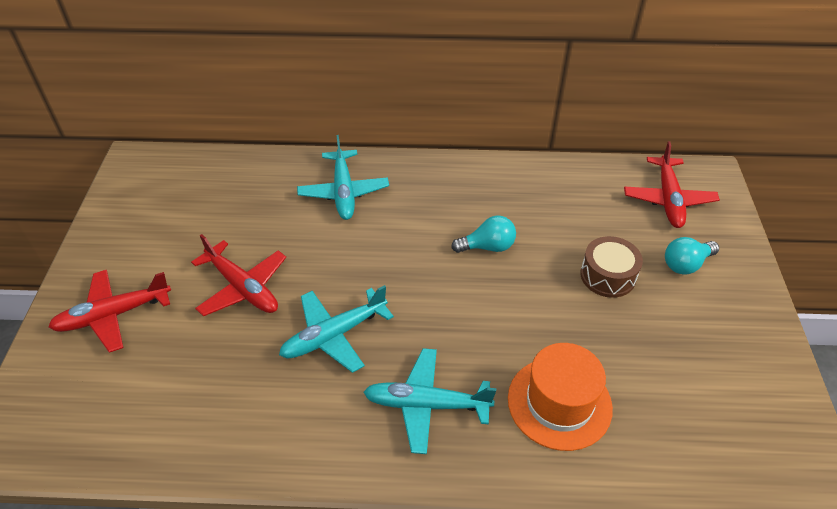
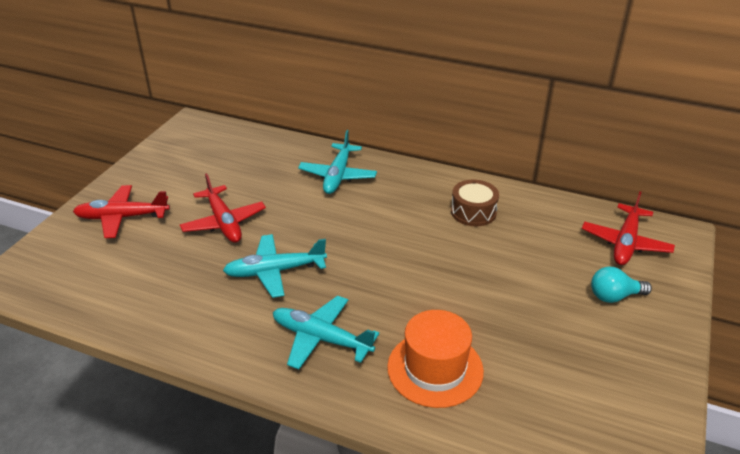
camera: 20 degrees right, 10 degrees down
(487, 246) = (436, 240): turquoise light bulb -> none
(607, 276) = (533, 287): brown drum -> brown drum (473, 212)

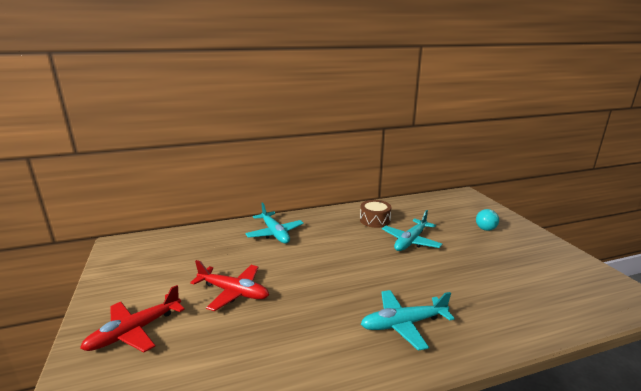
camera: 40 degrees left, 15 degrees down
(275, 271) = (315, 302): turquoise plane -> turquoise plane (411, 241)
(435, 369) = (481, 301): orange hat -> none
(625, 242) = (454, 205): red plane -> none

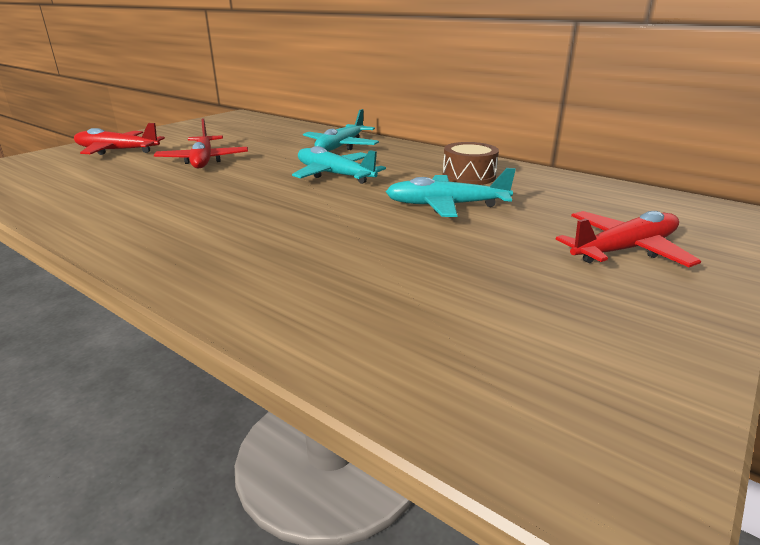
camera: 55 degrees right, 5 degrees up
(404, 324) = (217, 238): turquoise plane -> turquoise plane (335, 175)
(487, 227) = (624, 250): turquoise light bulb -> red plane

